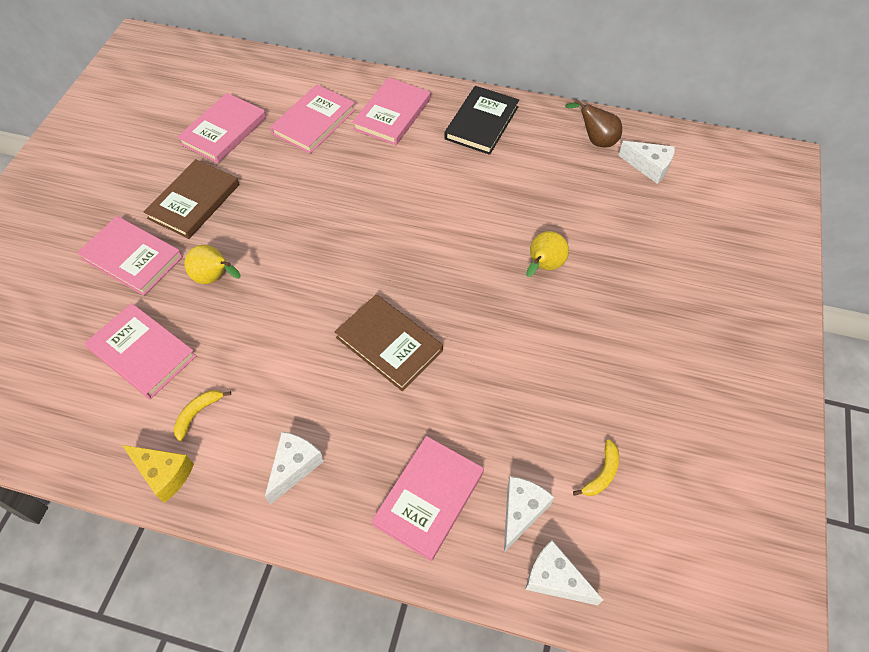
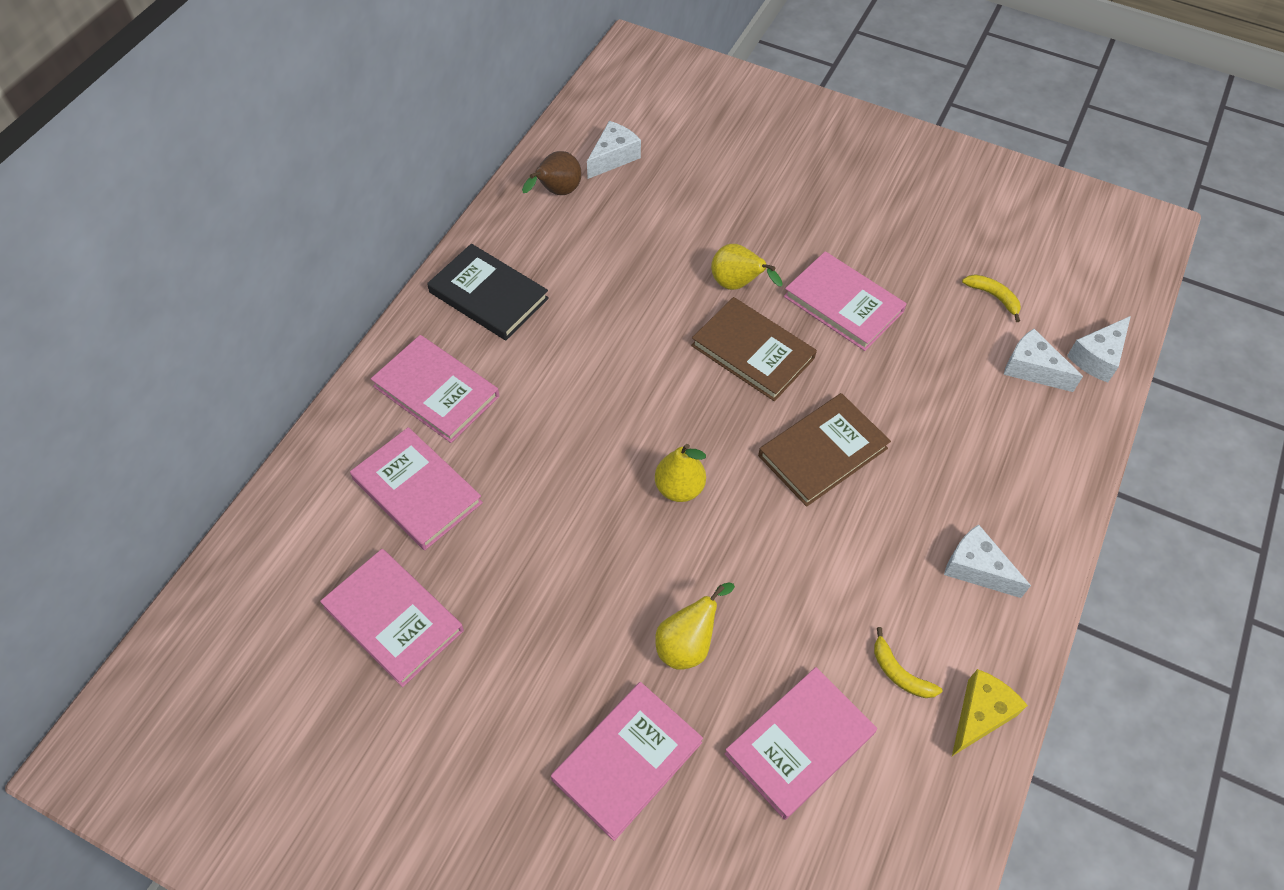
camera: 80 degrees left, 0 degrees up
(194, 201) = (535, 668): brown book -> brown book (752, 352)
(339, 255) = (679, 488): none -> yellow pear
(429, 498) = (1016, 444): pink book -> pink book (843, 304)

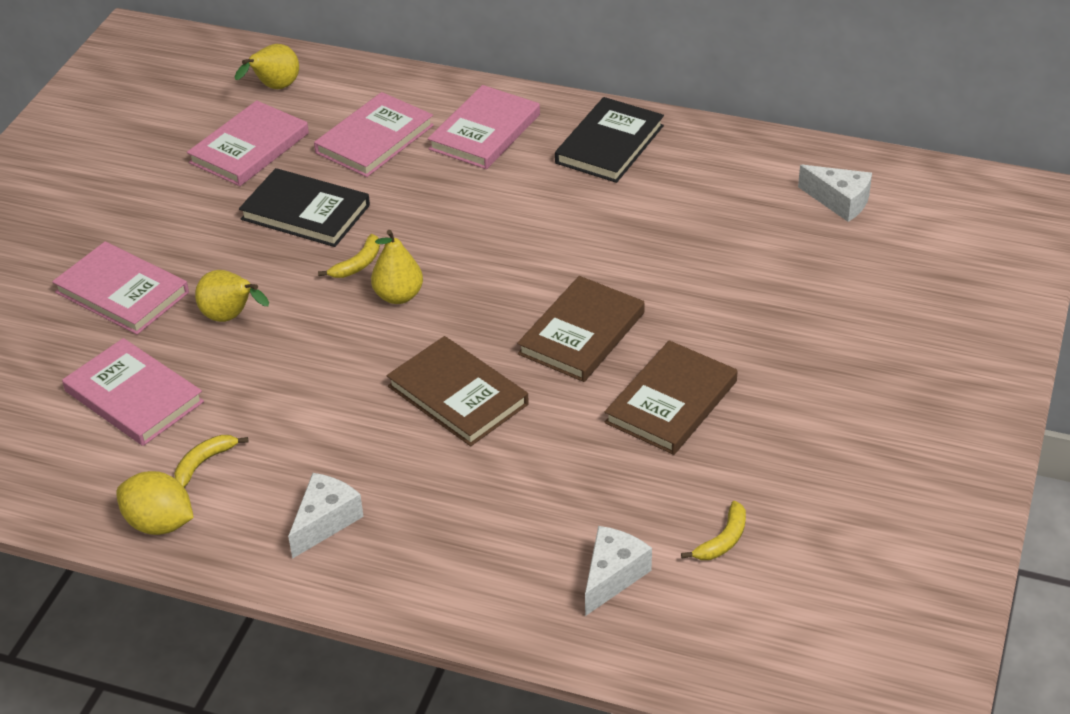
camera: 85 degrees right, 15 degrees down
(527, 565) = (305, 212): none -> black book
(557, 192) = (768, 168): brown pear -> none
(624, 520) = (357, 264): none -> yellow banana
(737, 285) = (675, 314): yellow pear -> yellow pear (274, 88)
(843, 304) = (671, 402): pink book -> brown book
(980, 715) = (159, 523): yellow cheese -> yellow lemon
(1097, 357) = (647, 644): white cheese -> none

